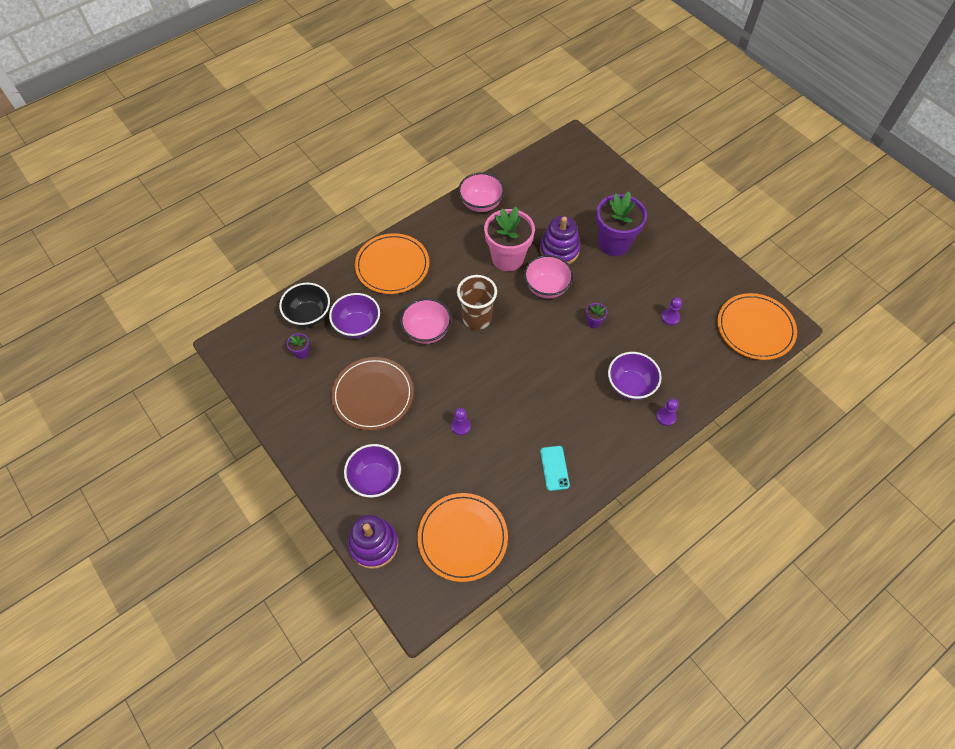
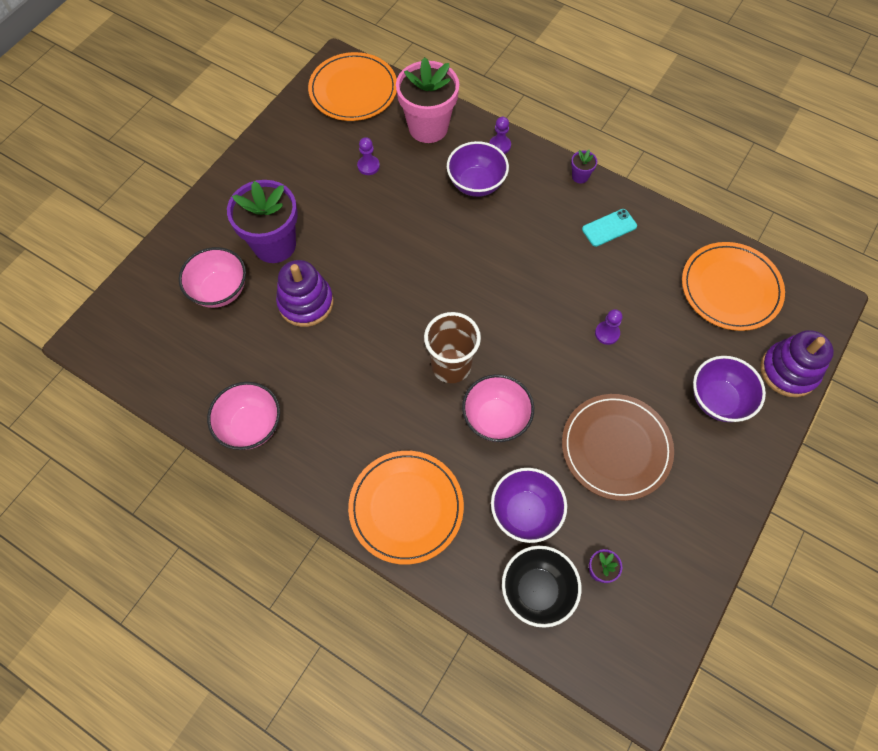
camera: 110 degrees left, 5 degrees up
(507, 258) = (340, 360): pink flower pot -> pink flower pot (428, 127)
(546, 287) = (372, 300): pink bowl -> pink bowl (220, 290)
(594, 322) = (405, 237): purple flower pot -> purple flower pot (580, 176)

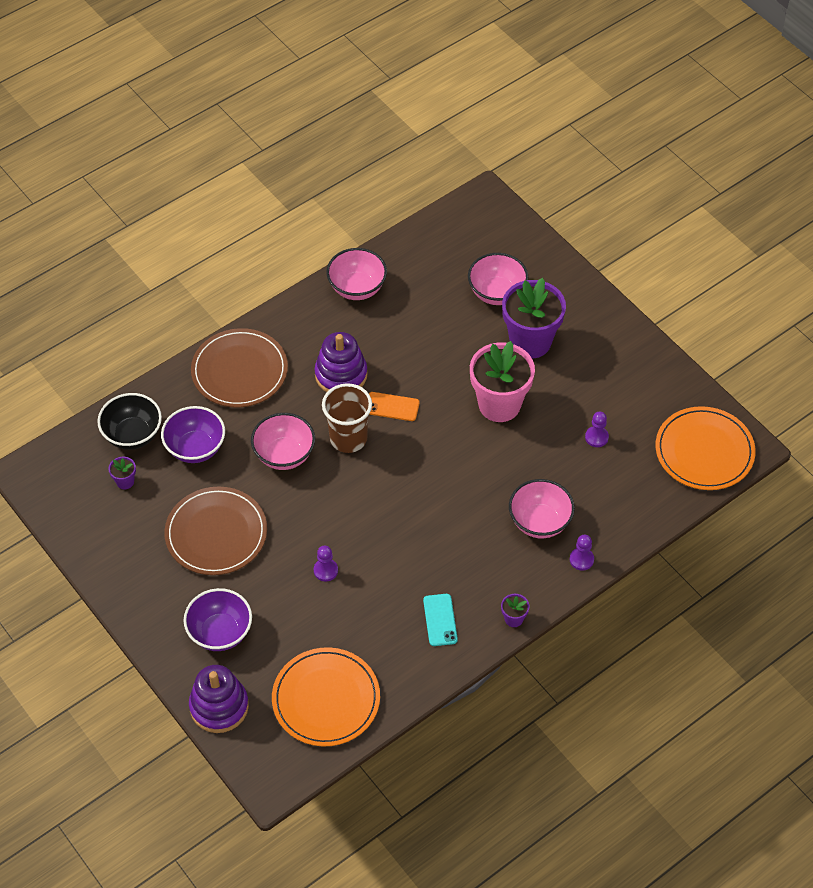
camera: 110 degrees right, 10 degrees down
(306, 303) = (458, 350): purple stacking toy -> purple stacking toy (341, 375)
(397, 339) = (392, 407): none -> orange phone
(406, 507) = (239, 371): orange plate -> brown plate
(428, 127) = (629, 503): pink flower pot -> pink flower pot (499, 404)
(476, 184) = (539, 522): purple bowl -> pink bowl

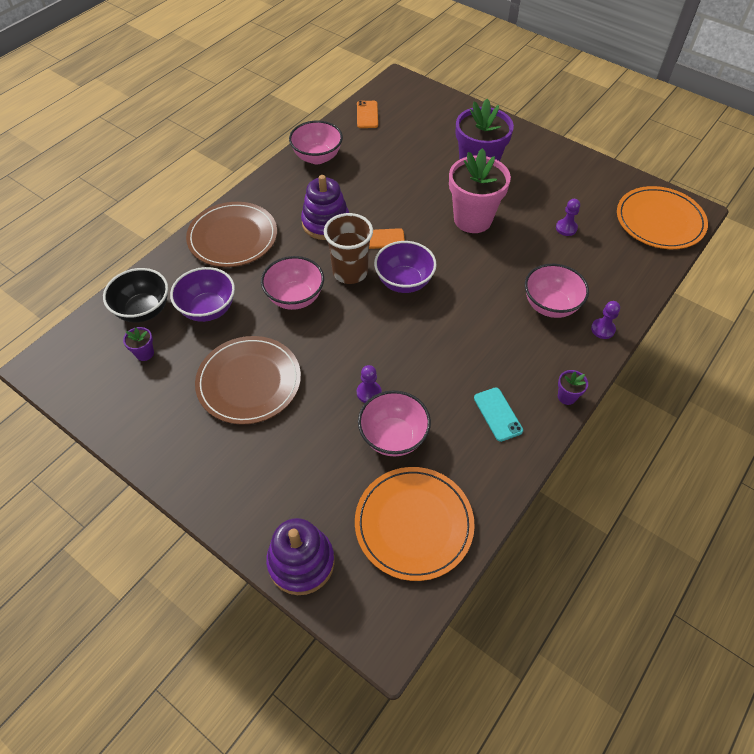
camera: 15 degrees left, 0 degrees up
(220, 633) = (280, 480): purple bowl -> purple bowl (404, 282)
(431, 241) = (367, 115): none -> orange phone
(497, 293) = (435, 140): pink bowl -> pink bowl (393, 437)

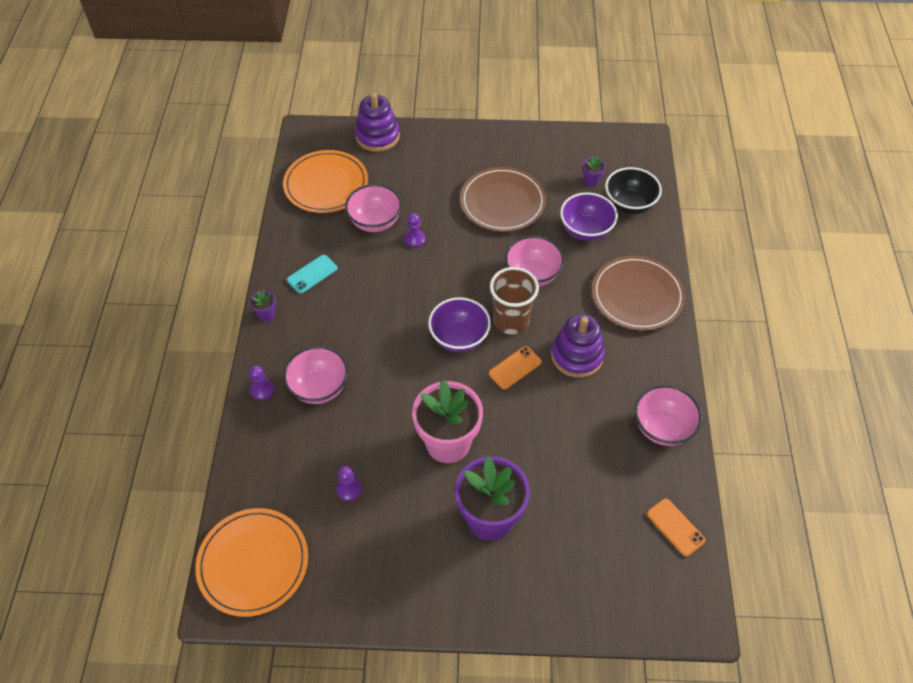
camera: 145 degrees right, 0 degrees up
(497, 414) = (312, 274): turquoise phone -> turquoise phone turned 75 degrees counterclockwise

